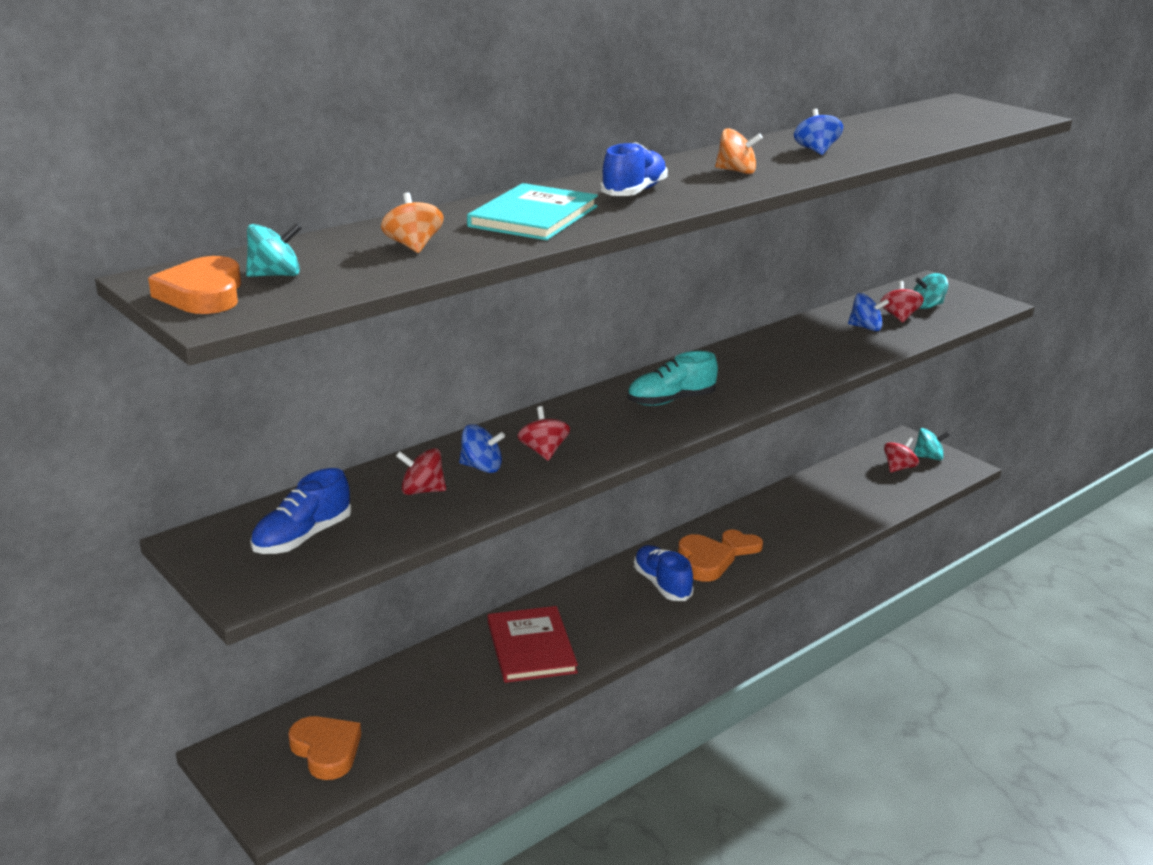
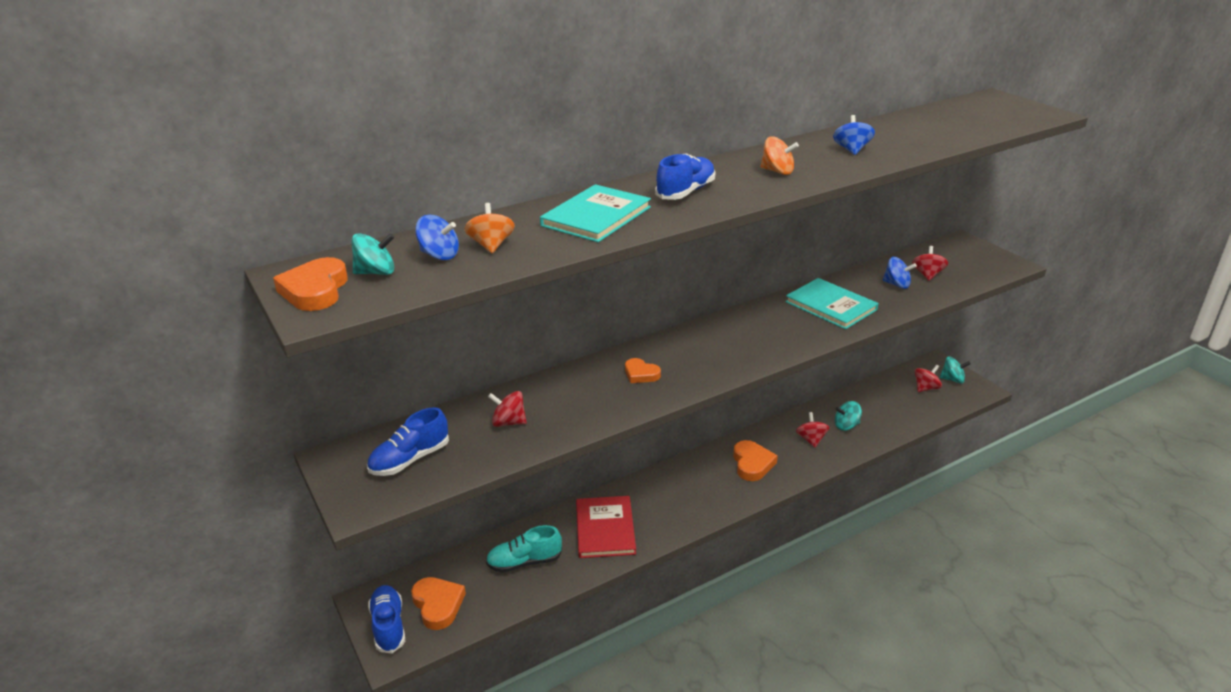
camera: 10 degrees right, 5 degrees up
(482, 467) = (559, 403): blue spinning top -> blue spinning top (439, 255)
(543, 451) = (610, 391): red spinning top -> red spinning top (811, 439)
(662, 584) = (715, 481): blue shoe -> blue shoe (388, 626)
(671, 400) = (721, 348): turquoise shoe -> turquoise shoe (524, 562)
(740, 546) = (784, 451): orange heart -> orange heart (641, 374)
(793, 352) = (831, 306): none -> turquoise book
(927, 306) = (953, 265): turquoise spinning top -> turquoise spinning top (846, 426)

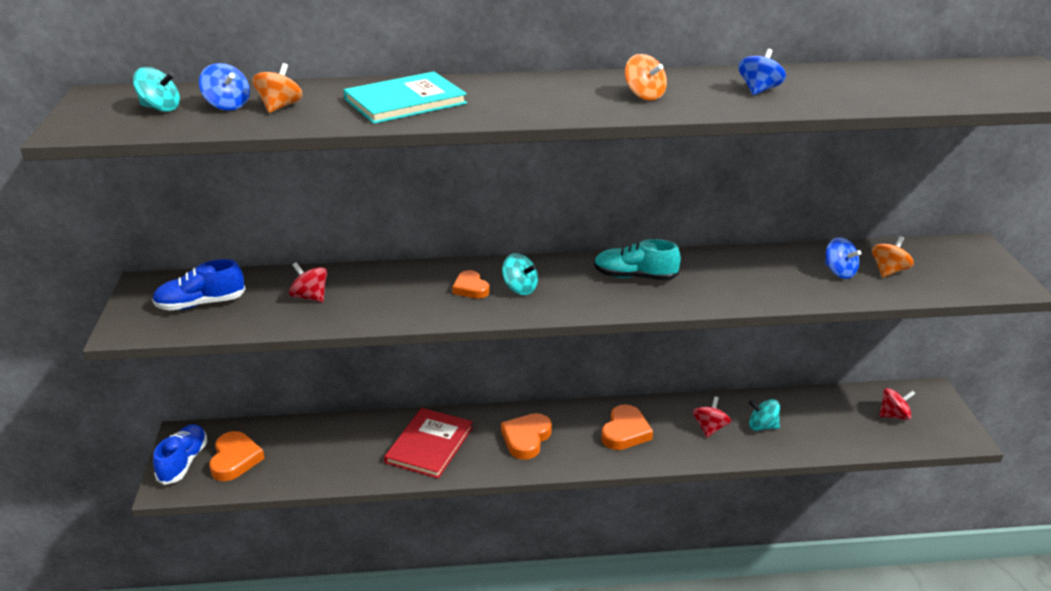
camera: 25 degrees right, 0 degrees up
(315, 290) = (97, 112): orange heart -> orange heart (526, 439)
(524, 562) = (334, 449): turquoise shoe -> turquoise shoe (634, 277)
(686, 192) = (521, 97): blue shoe -> none
(831, 306) = (737, 275): turquoise book -> none
(927, 275) = (888, 271): red spinning top -> orange spinning top
(952, 379) = (936, 416): turquoise spinning top -> turquoise spinning top (520, 288)

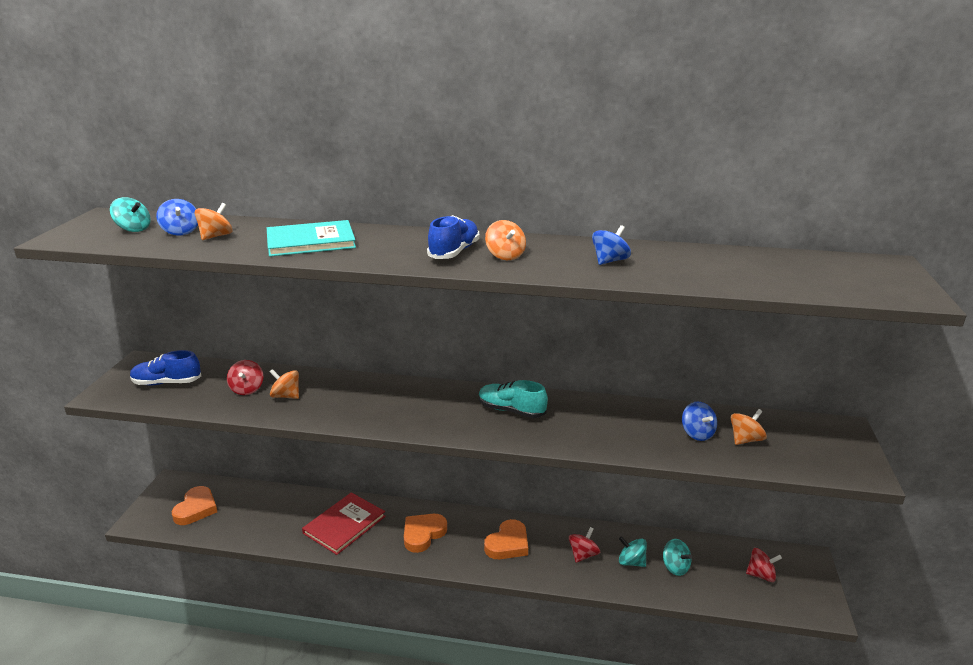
camera: 15 degrees right, 5 degrees down
(183, 462) = (159, 504): blue shoe -> blue shoe (454, 252)
(310, 297) = (247, 389): red spinning top -> red spinning top turned 150 degrees counterclockwise
(364, 298) = (286, 396): none -> orange spinning top
(470, 288) = (371, 400): orange heart -> none
(520, 288) = (410, 407): turquoise spinning top -> turquoise spinning top (675, 567)

